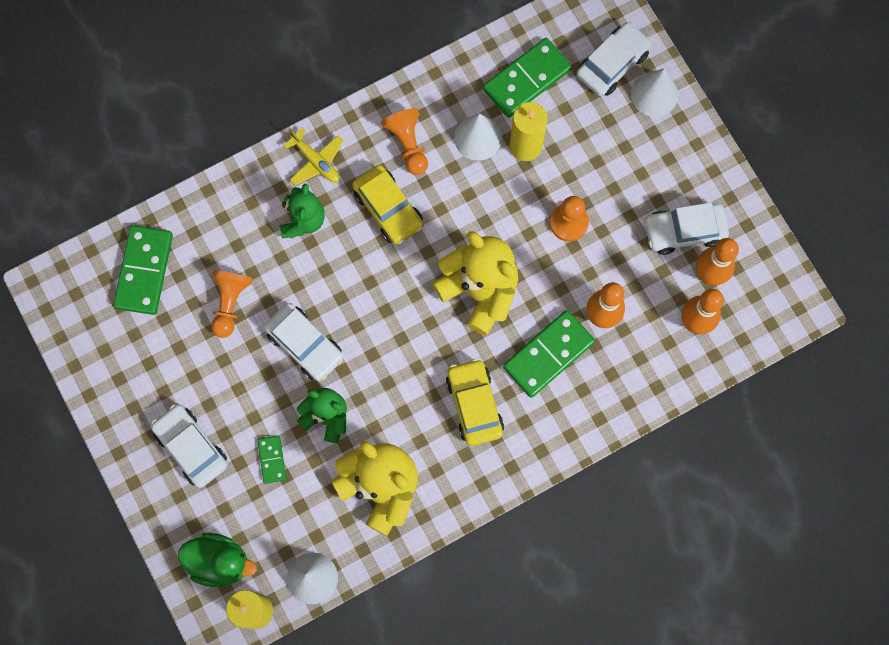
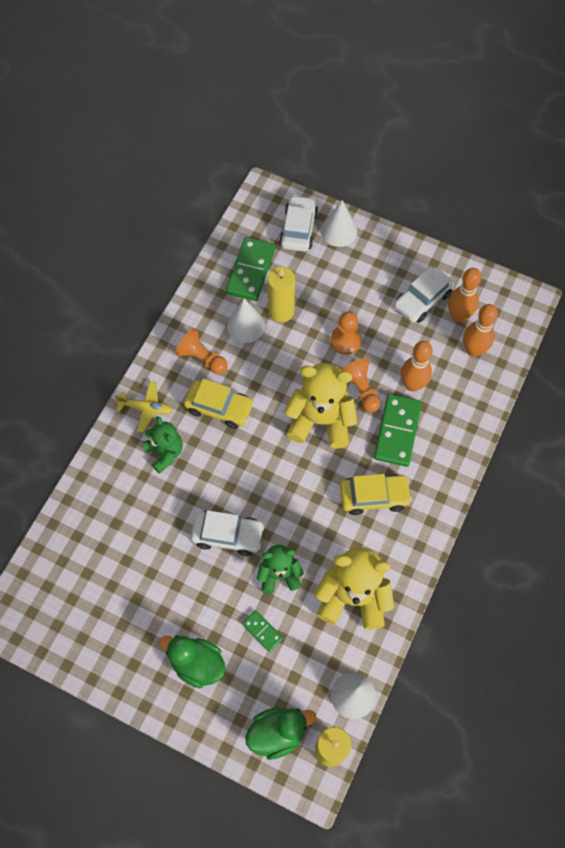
camera: 35 degrees left, 10 degrees down
(144, 271) = (73, 562): green domino -> none
(191, 447) = (197, 664): white car -> green duck
(230, 303) = (153, 542): orange pawn -> orange pawn (361, 389)
(474, 404) = (374, 496): yellow car -> yellow car turned 135 degrees clockwise

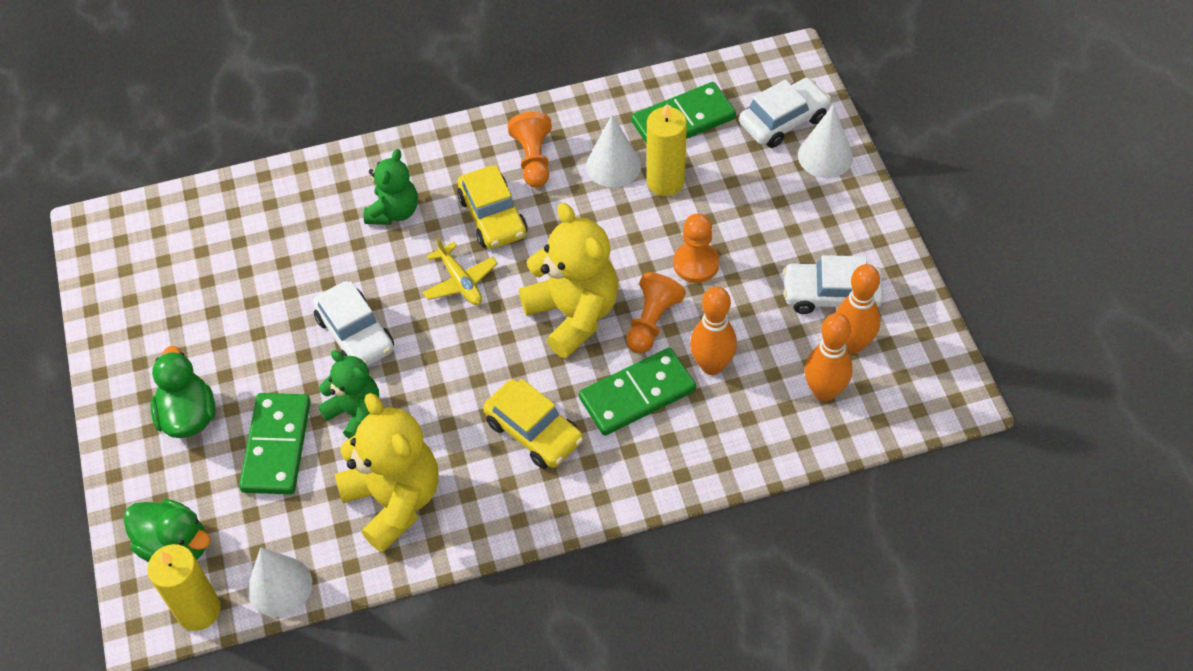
camera: 50 degrees right, 10 degrees down
(146, 408) = (427, 159): yellow plane -> yellow plane (460, 281)
(262, 631) = (276, 446): green domino -> green domino, size x1.95

